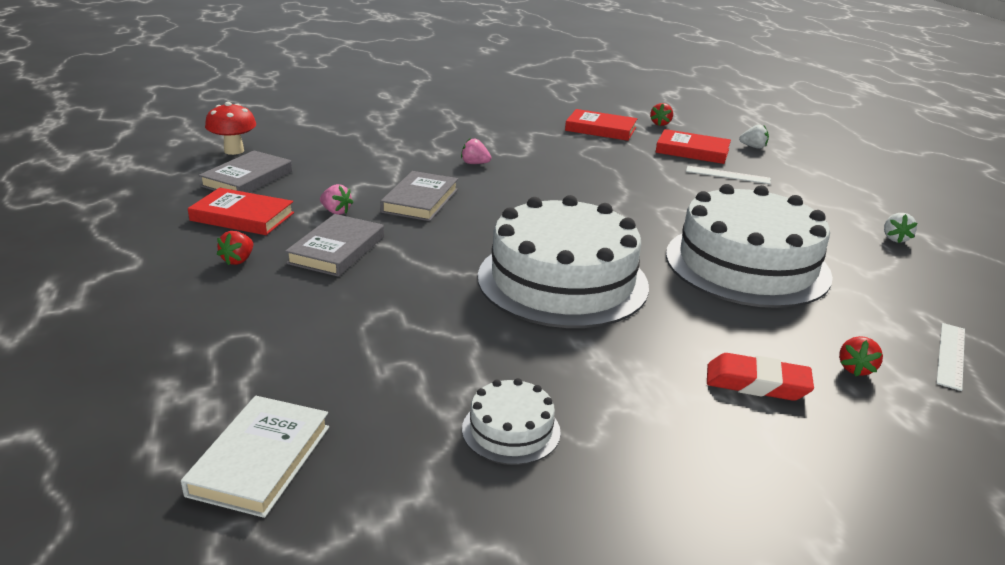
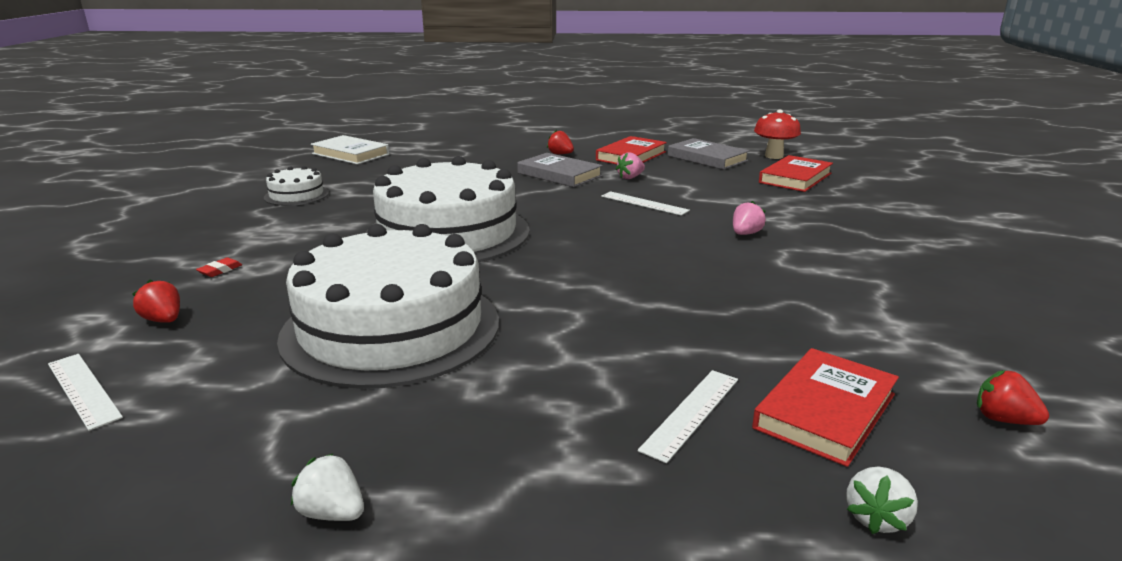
camera: 110 degrees right, 5 degrees down
(420, 200) = (644, 203): grey book -> white ruler
(600, 129) = (926, 340): red book -> red book (795, 178)
(757, 384) = (220, 270): red eraser -> red eraser, size x0.46

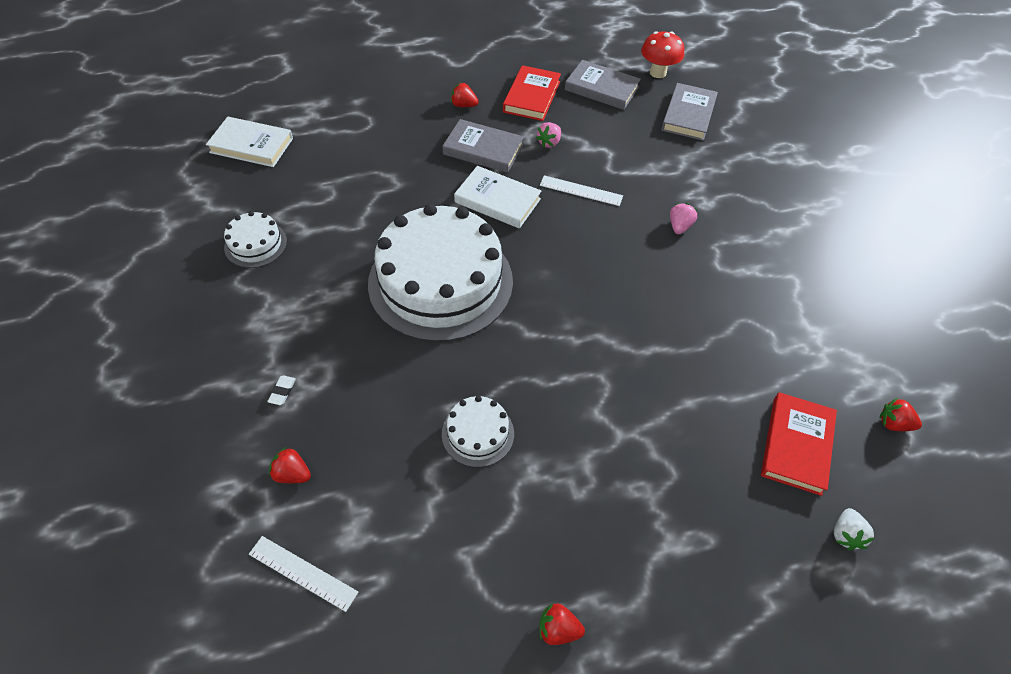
camera: 20 degrees left, 30 degrees up
(220, 270) = (282, 391): red eraser -> white eraser
(332, 513) = (558, 629): white strawberry -> red strawberry
(391, 328) = (478, 433): white cake -> white cake, size x0.44
(550, 199) = (497, 200): none -> white book
(691, 413) = (720, 471): white ruler -> none
(795, 178) = (688, 115): red book -> grey book

